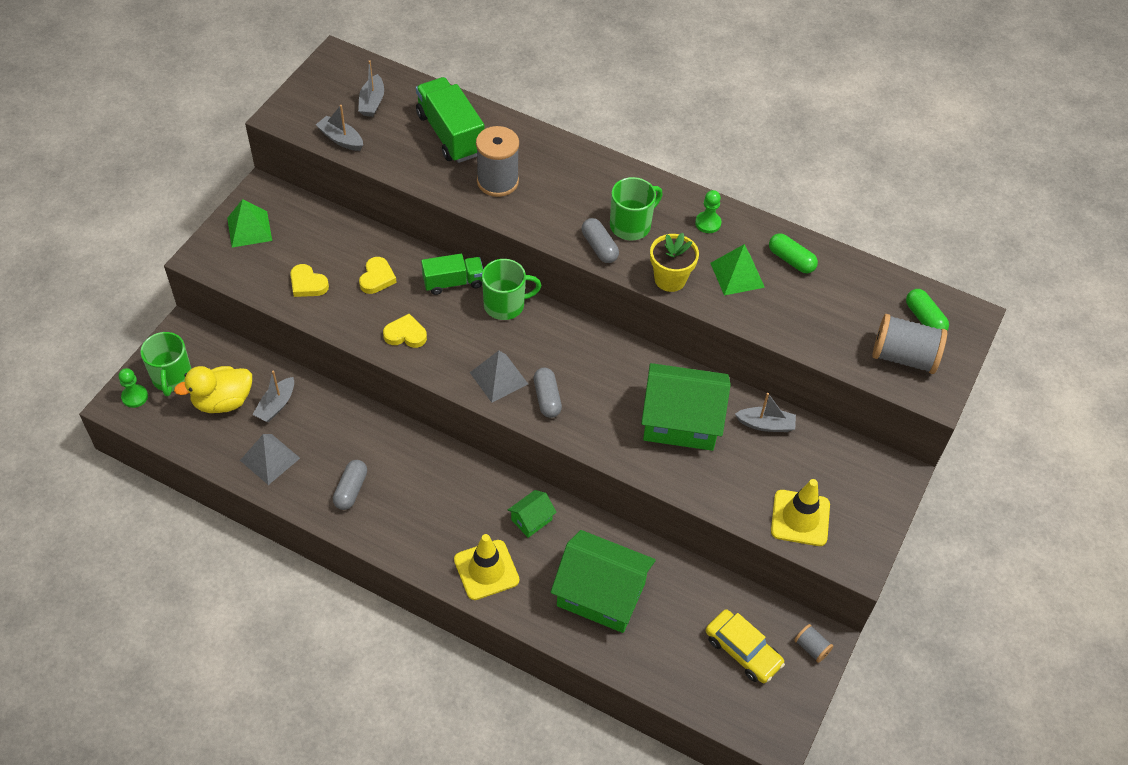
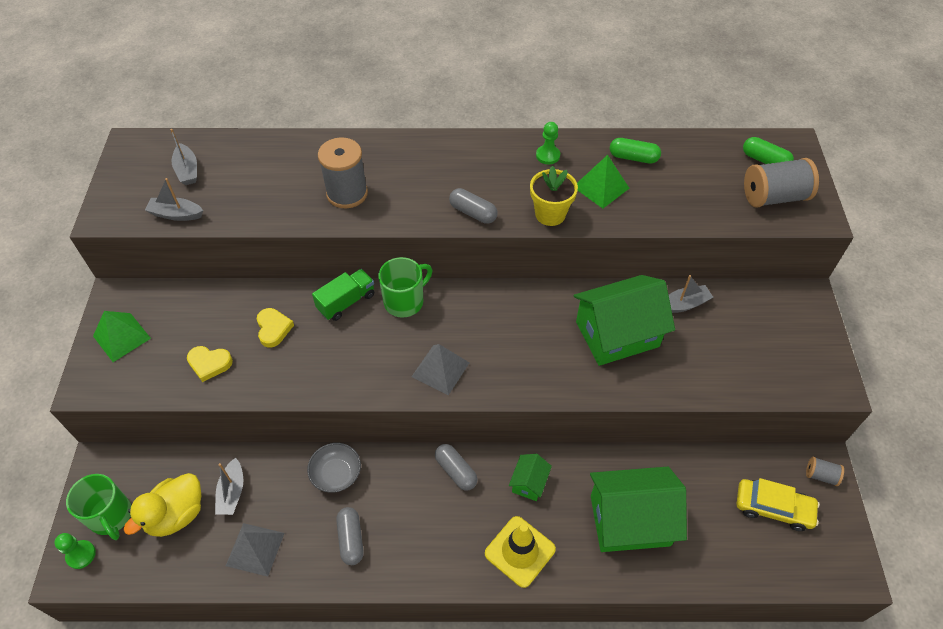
camera: 25 degrees left, 0 degrees up
(370, 432) = (336, 474): none -> grey bowl
(405, 334) = (331, 369): yellow heart -> none
(450, 134) = (278, 170): green truck -> none
(547, 398) = (494, 368): grey capsule -> grey capsule (456, 471)
(631, 225) = (487, 183): green mug -> none
(800, 518) = (766, 370): yellow traffic cone -> none

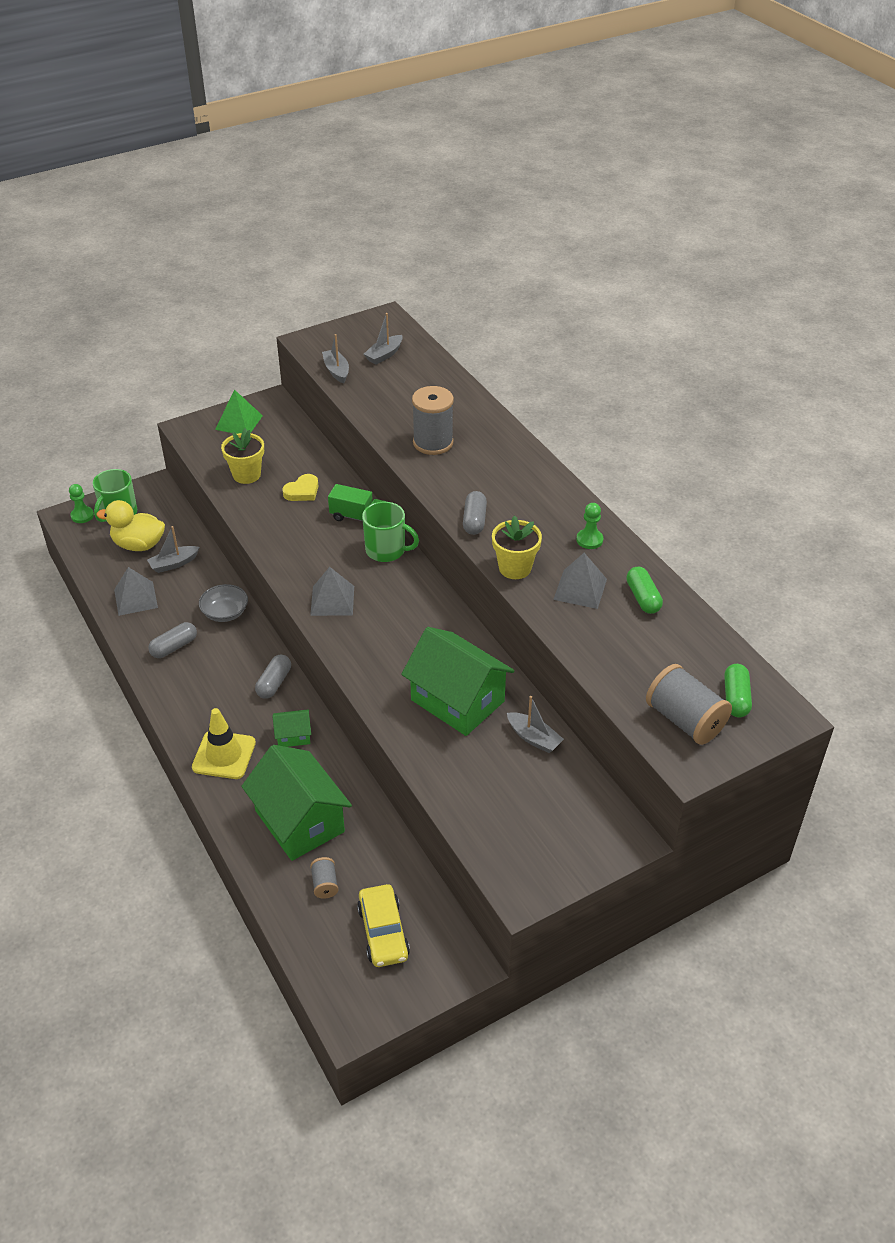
camera: 60 degrees right, 10 degrees down
(209, 364) = (246, 475): yellow heart -> yellow flower pot
(601, 187) = (580, 589): green pyramid -> grey pyramid
(820, 475) = (449, 964): grey spool -> grey spool (325, 884)

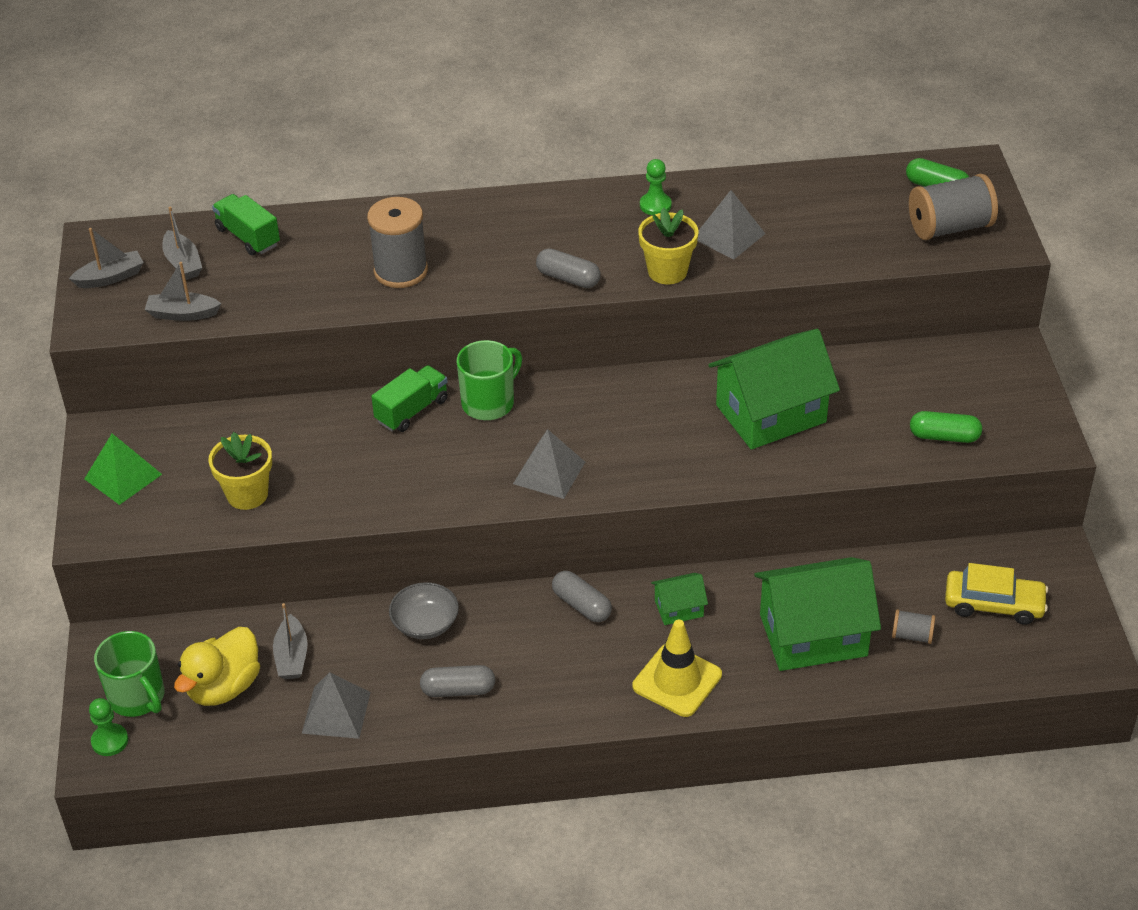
camera: 65 degrees left, 0 degrees up
(174, 647) = (458, 690): grey capsule -> grey capsule turned 75 degrees counterclockwise
(293, 736) = (679, 608): green house -> green house turned 60 degrees clockwise
(302, 491) = (322, 449): yellow heart -> none
(426, 370) = (248, 237): none -> green truck
(534, 738) = (853, 373): grey boat -> grey boat (110, 277)
(643, 598) = (767, 198): green capsule -> green capsule (944, 436)

